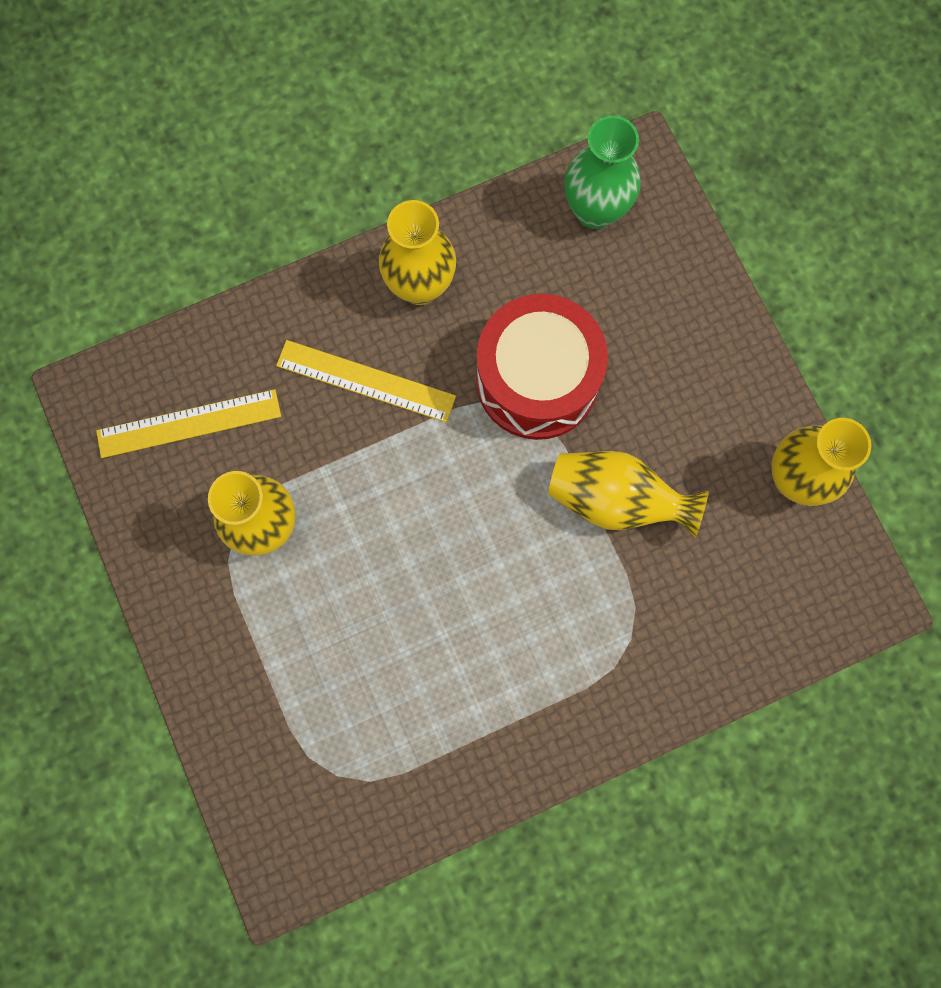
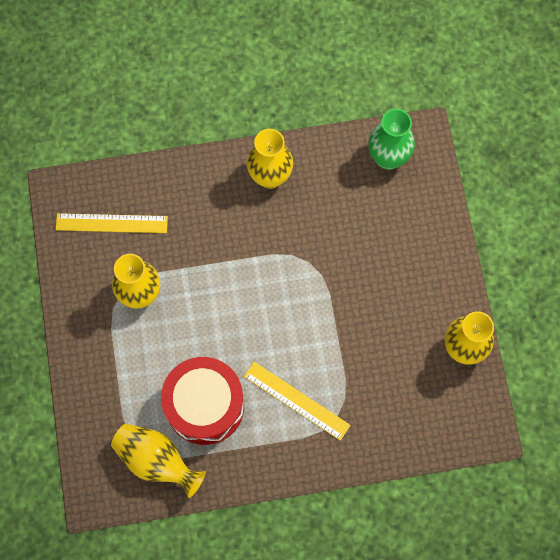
camera: 15 degrees right, 5 degrees down
(366, 380) = (222, 224): yellow ruler -> yellow ruler (296, 400)
(537, 380) = (324, 250): red drum -> red drum (205, 405)
(616, 500) = (351, 333): yellow vase -> yellow vase (157, 460)

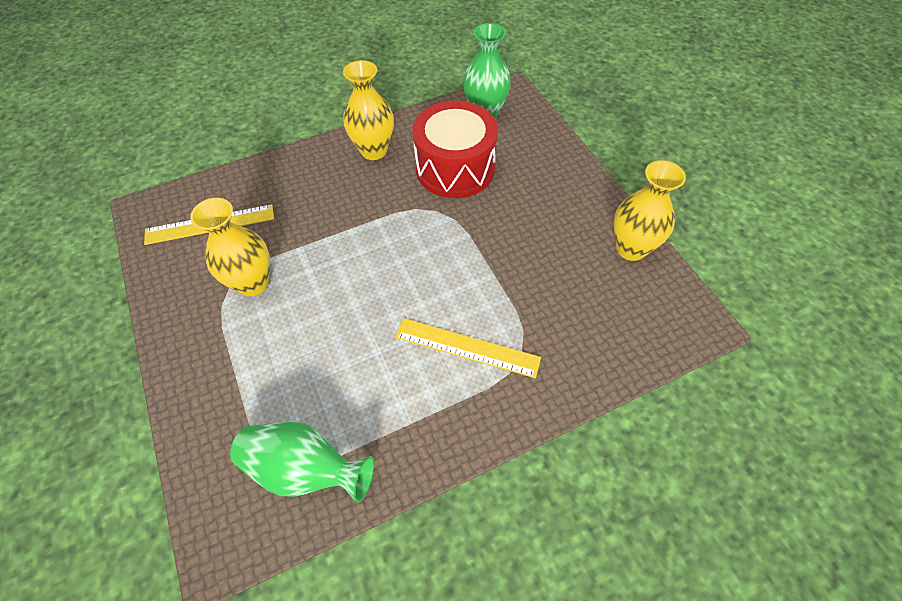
camera: 15 degrees left, 15 degrees down
(157, 460) = (305, 469): yellow vase -> green vase
(205, 405) = (355, 382): red drum -> red drum (455, 168)

